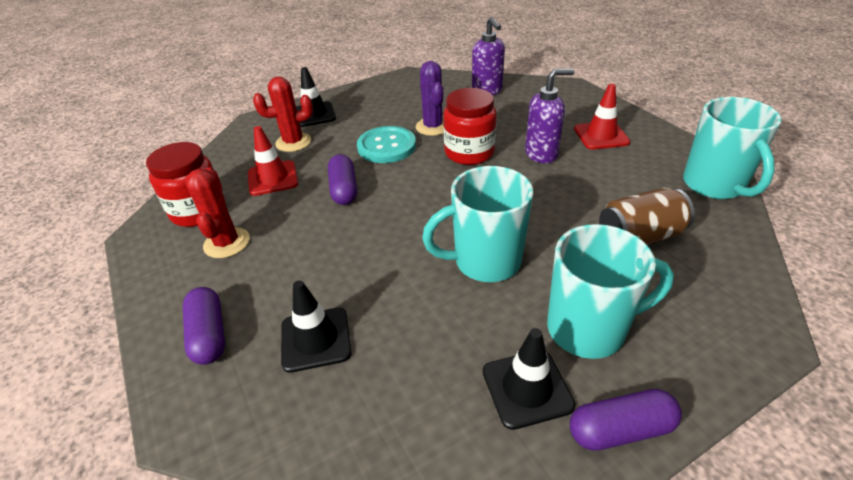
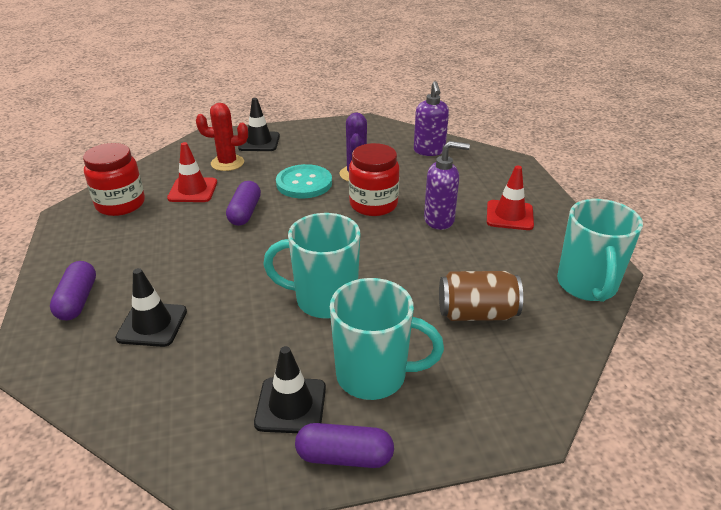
camera: 15 degrees right, 5 degrees down
(227, 243) = (128, 234): red cactus -> none

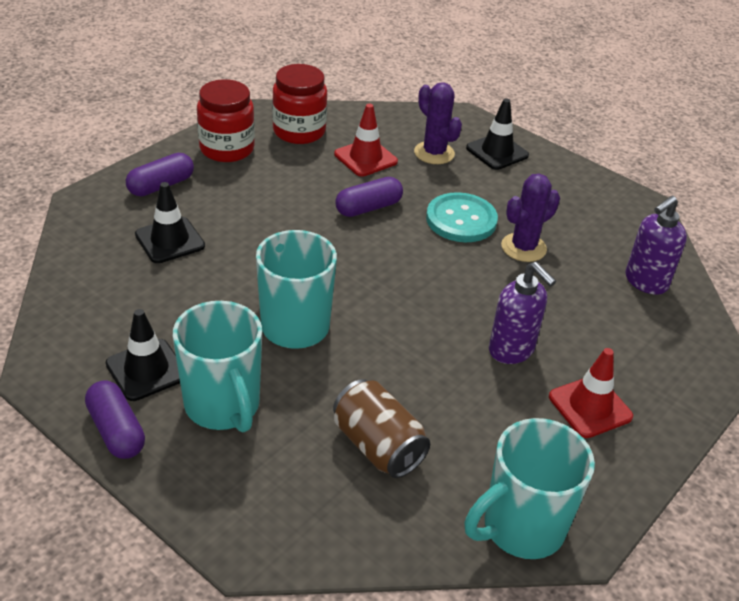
camera: 50 degrees right, 5 degrees up
(227, 163) = (434, 153): red cactus -> purple cactus
(373, 204) = (482, 287): red jar -> red jar (227, 149)

